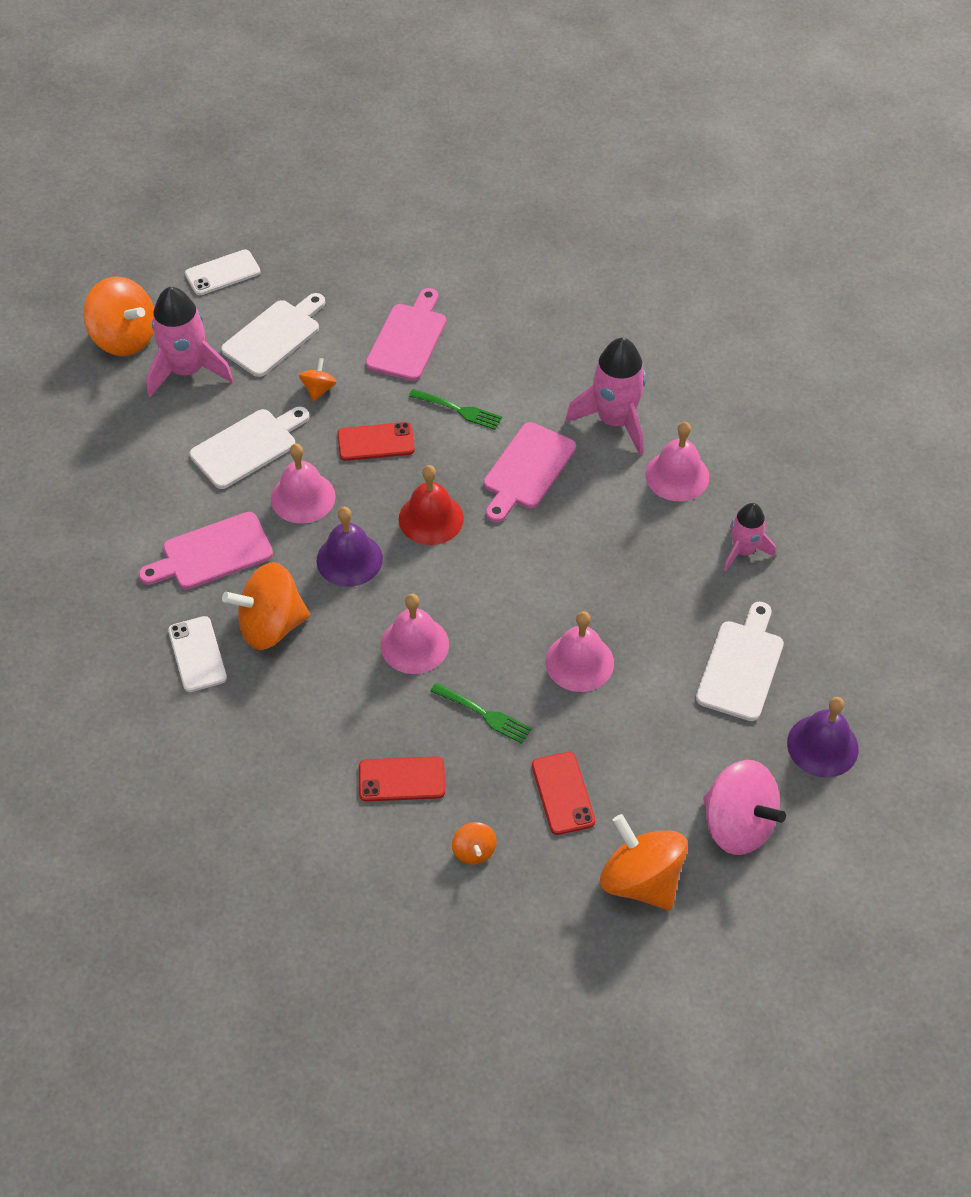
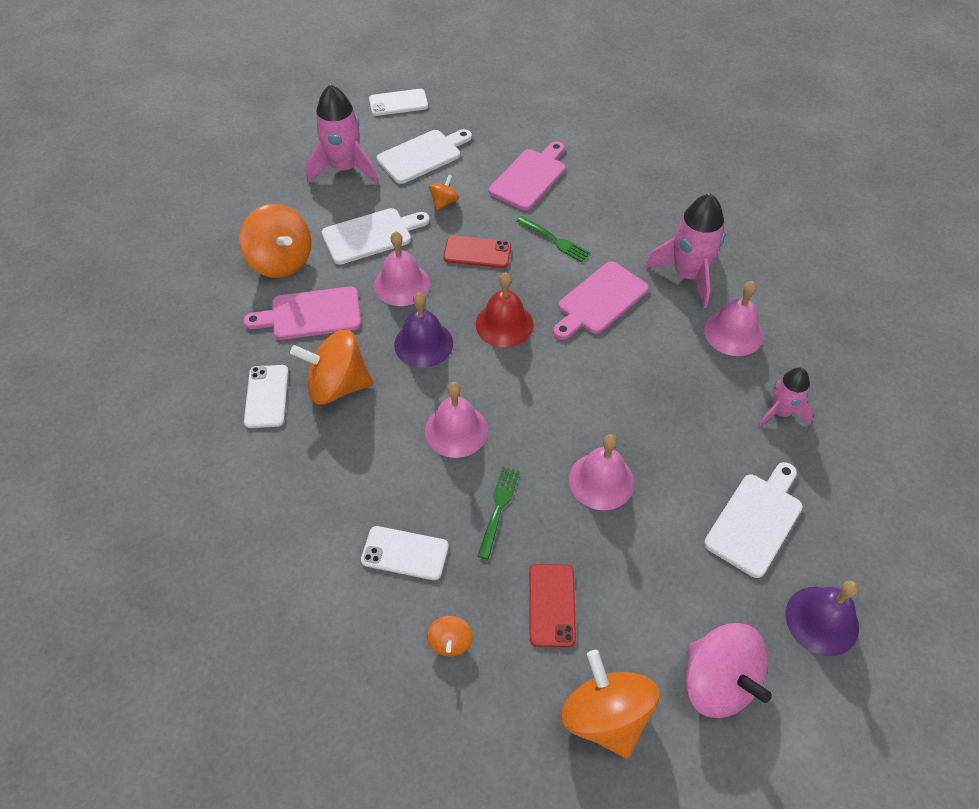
camera: 15 degrees right, 0 degrees up
(125, 338) = (305, 136): orange spinning top -> orange spinning top (281, 261)
(401, 779) = (405, 553): red phone -> white phone
(483, 714) = (498, 508): green fork -> green fork turned 120 degrees counterclockwise

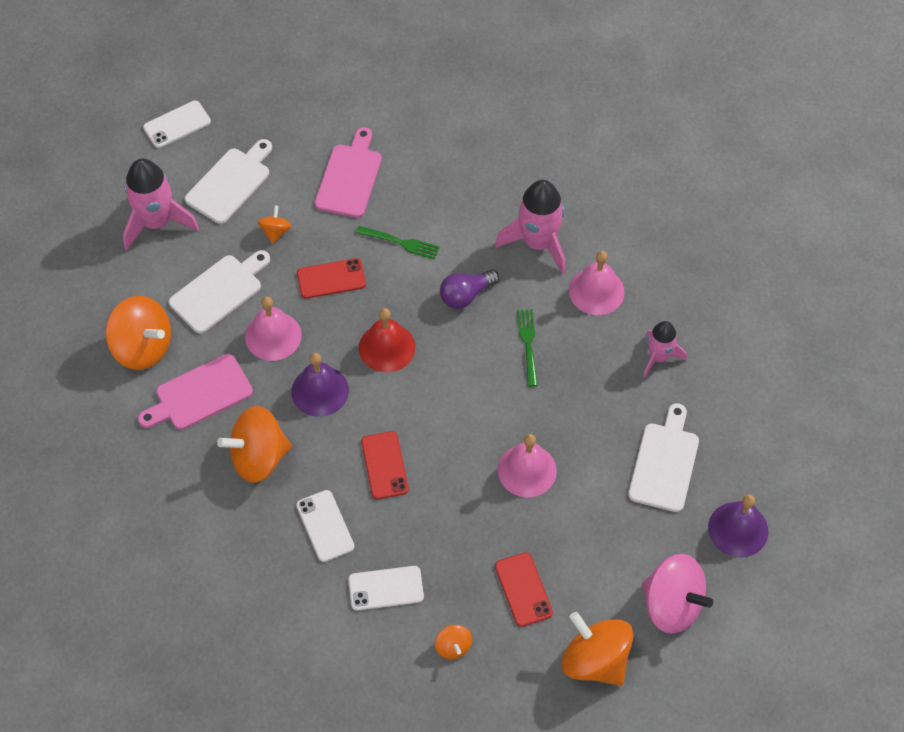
camera: 20 degrees left, 5 degrees up
(267, 396) = (198, 489): white phone -> white phone (325, 526)
(456, 430) = (384, 465): pink bell -> red phone
(498, 508) = (449, 524): green fork -> green fork (528, 344)
(599, 300) = (466, 295): pink cutting board -> purple light bulb

